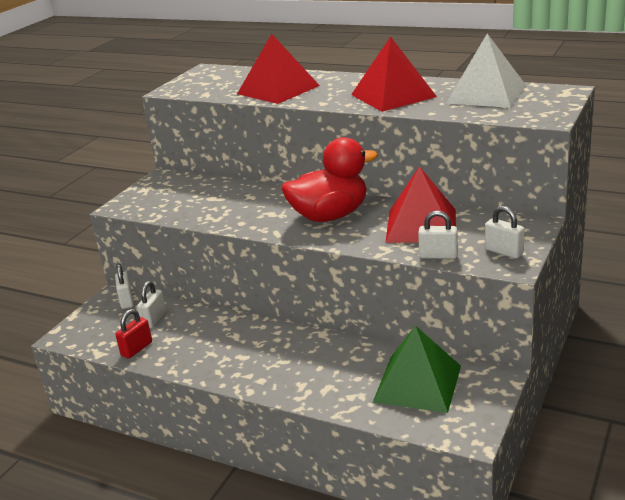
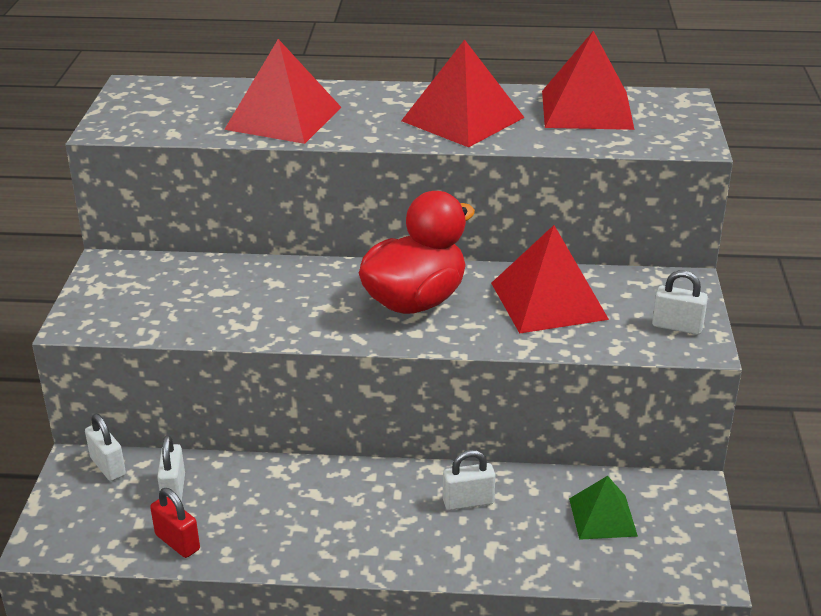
camera: 25 degrees left, 5 degrees up
(137, 349) = (177, 542): red padlock -> red padlock turned 60 degrees counterclockwise
(417, 383) = (602, 517): green pyramid -> green pyramid, size x0.59
(438, 256) = (601, 344): white padlock -> white padlock (468, 502)
(486, 94) = (587, 109): white pyramid -> red pyramid

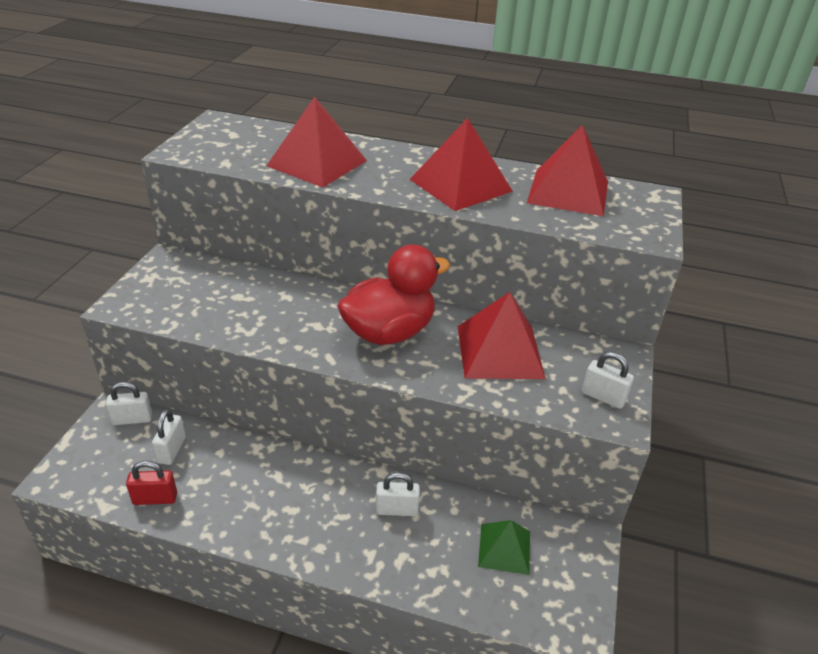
camera: 10 degrees right, 5 degrees up
(108, 466) = (132, 419): white padlock -> white padlock turned 75 degrees counterclockwise
(177, 542) = (155, 498): red padlock -> red padlock turned 60 degrees counterclockwise

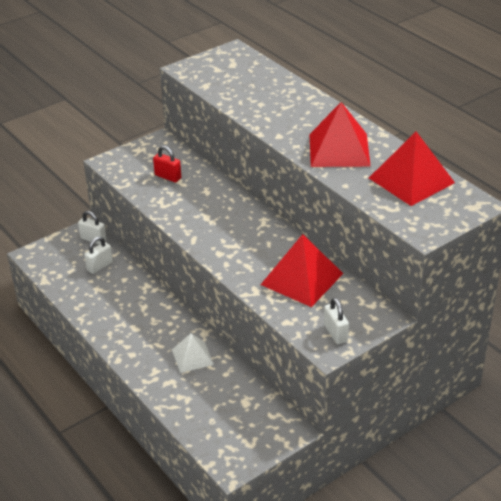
camera: 40 degrees right, 0 degrees up
(155, 498) = (71, 288): red padlock -> red padlock (168, 177)
(317, 163) = (262, 103): red pyramid -> none
(389, 332) = (245, 238): red duck -> none
(397, 509) = (192, 357): white padlock -> white pyramid
(504, 548) = (233, 407): green pyramid -> none

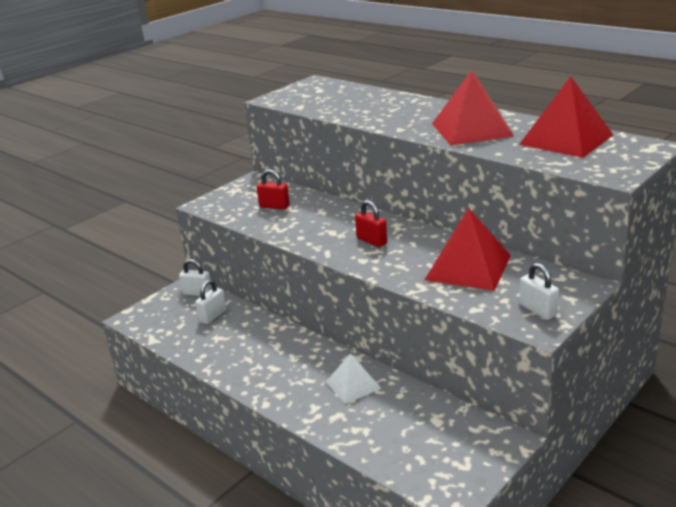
camera: 10 degrees left, 10 degrees down
(235, 234) = (371, 241): none -> red padlock

